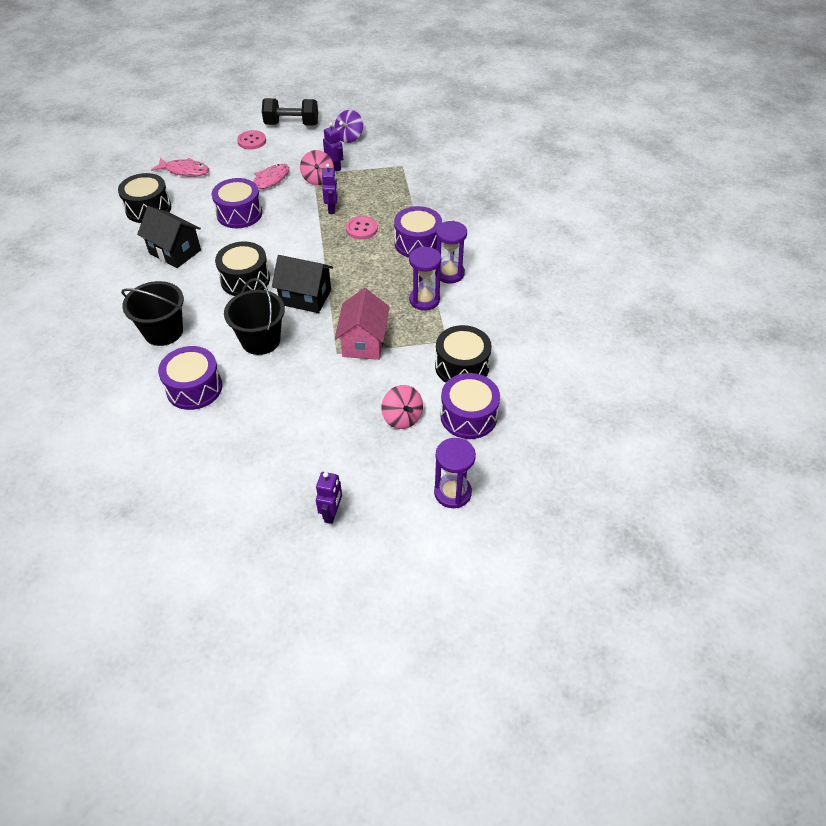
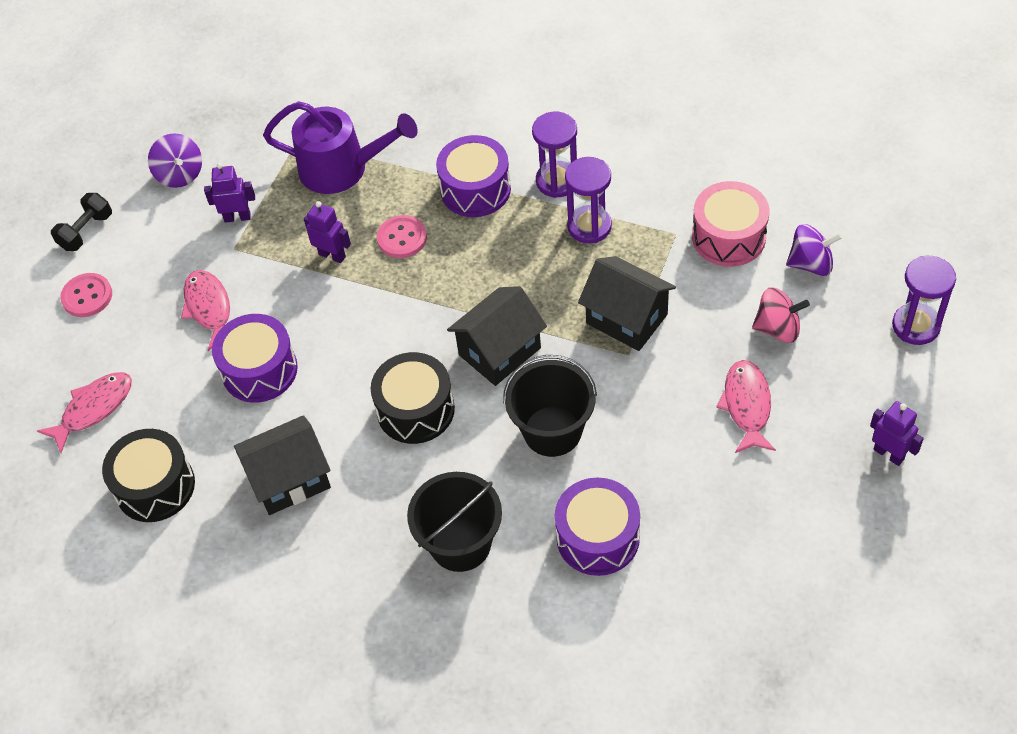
camera: 55 degrees left, 5 degrees up
(292, 124) = (86, 231): black dumbbell -> black dumbbell, size x0.65
(318, 179) = (250, 247): pink spinning top -> none
(330, 423) = (747, 405): none -> pink fish
(364, 342) = (626, 319): pink house -> black house
(395, 188) = (341, 168): none -> purple watering can
(462, 367) = (728, 237): black drum -> pink drum
(468, 416) = (811, 264): purple drum -> purple spinning top

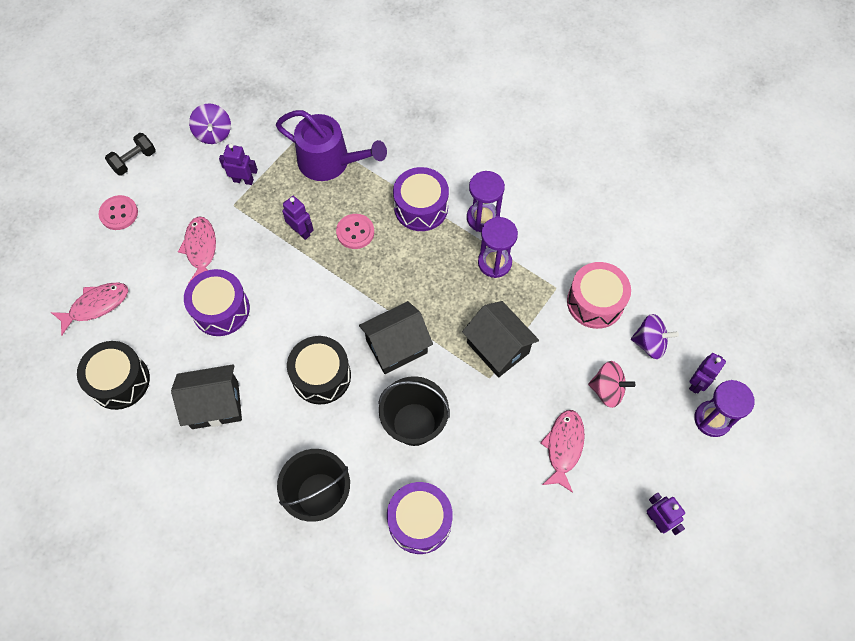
camera: 10 degrees right, 10 degrees up
(884, 292) = (697, 383): none -> purple robot

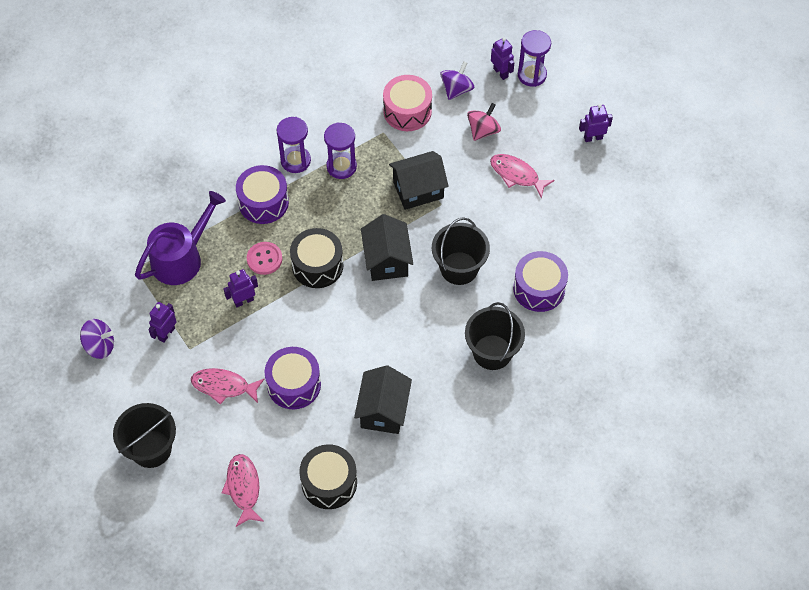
camera: 70 degrees left, 5 degrees down
(119, 213) = (151, 449): pink button -> black bucket
(134, 161) = (96, 423): black dumbbell -> none
(321, 376) = (390, 323): black drum -> black drum (317, 265)

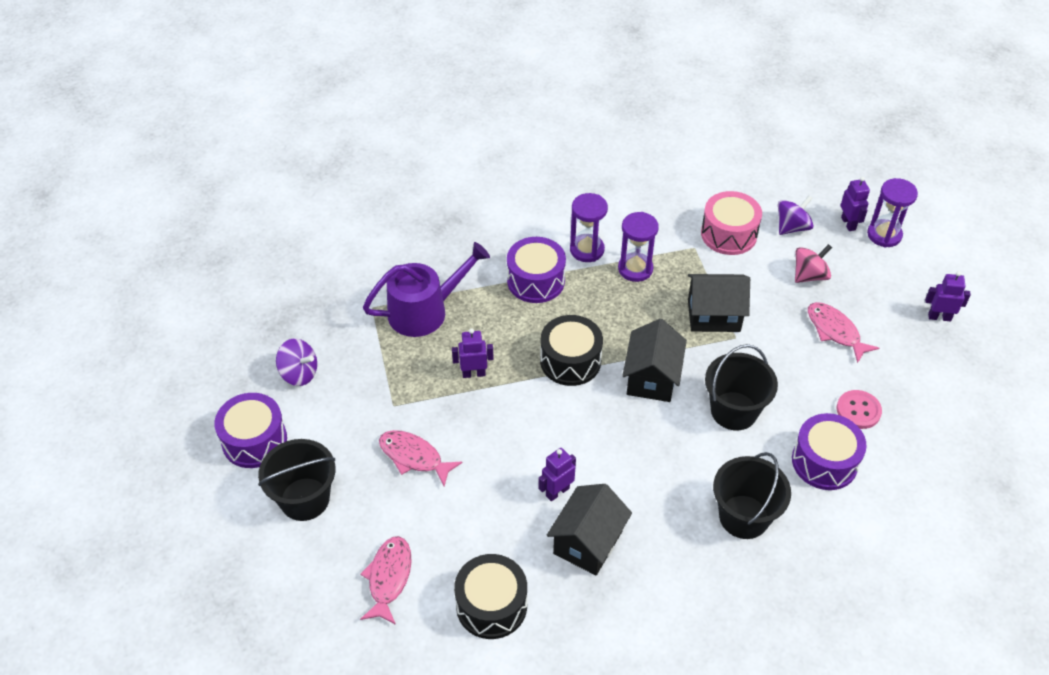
camera: 20 degrees right, 10 degrees down
(166, 333) = (375, 382): purple robot -> purple robot (557, 492)
(264, 259) = (514, 337): pink button -> pink button (858, 410)
(294, 384) = (494, 480): purple drum -> purple drum (254, 440)

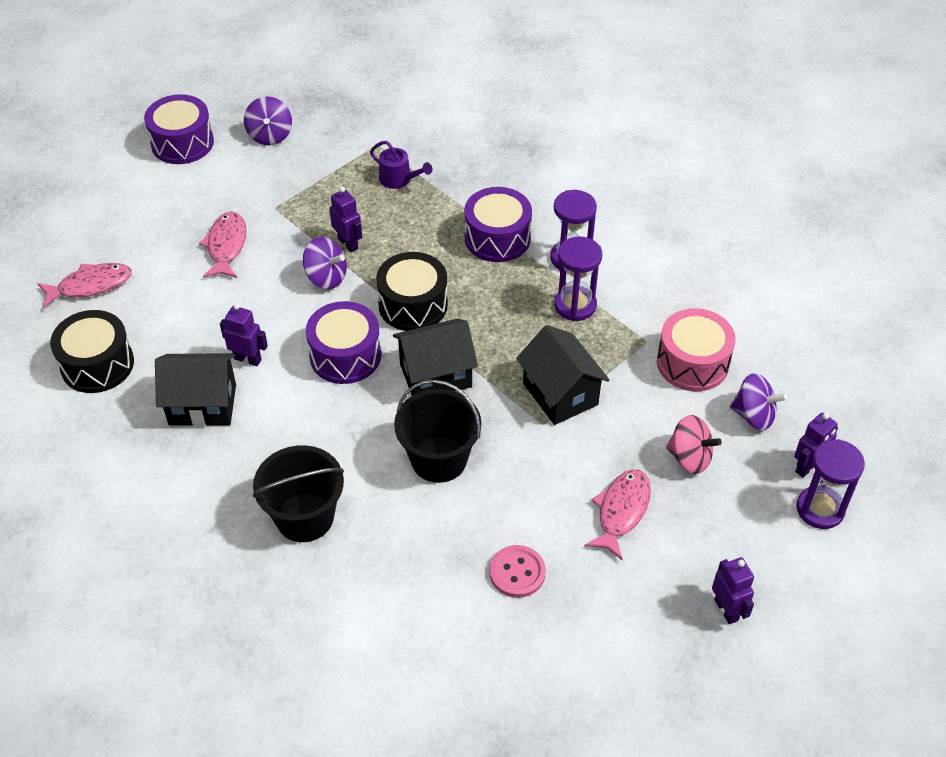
camera: 60 degrees right, 0 degrees up
(305, 499) = (141, 199): black bucket -> none
(424, 311) = (399, 179): purple watering can -> purple watering can, size x0.52
(501, 403) = (326, 277): none -> purple spinning top
(824, 462) = (422, 564): purple drum -> purple drum (345, 356)

